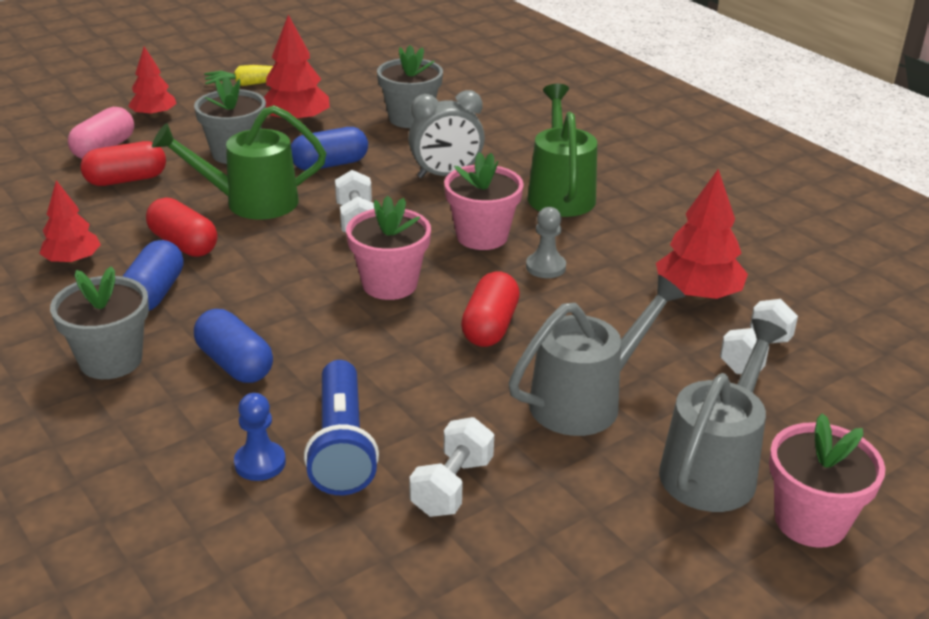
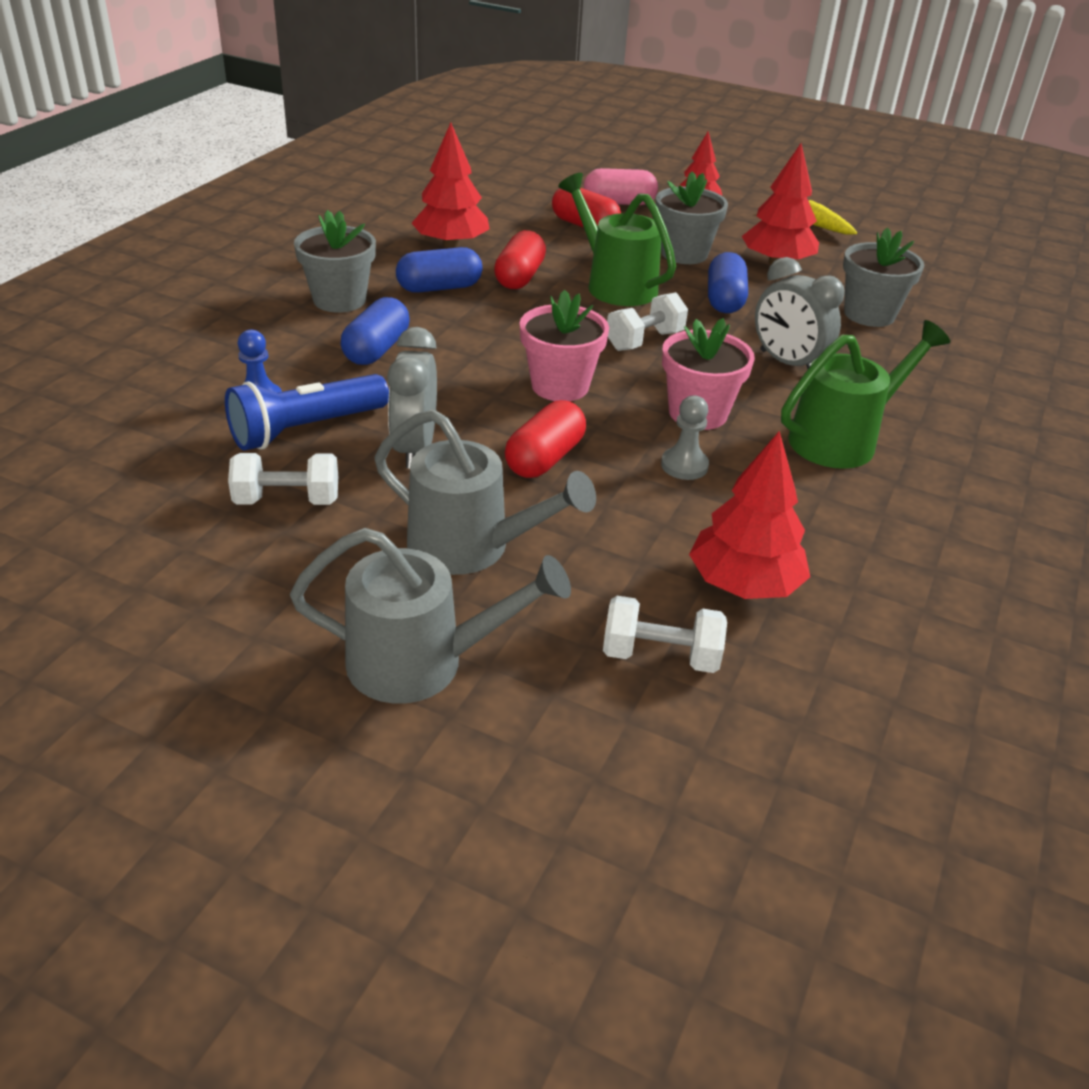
camera: 60 degrees right, 5 degrees up
(73, 260) = (451, 244): red tree -> red tree, size x1.51
(330, 164) = (724, 300): blue capsule -> blue capsule turned 60 degrees clockwise
(424, 389) = (414, 448): none -> grey clock
(490, 326) = (544, 458): red capsule -> red capsule turned 45 degrees counterclockwise
(810, 521) = (376, 759): pink flower pot -> none

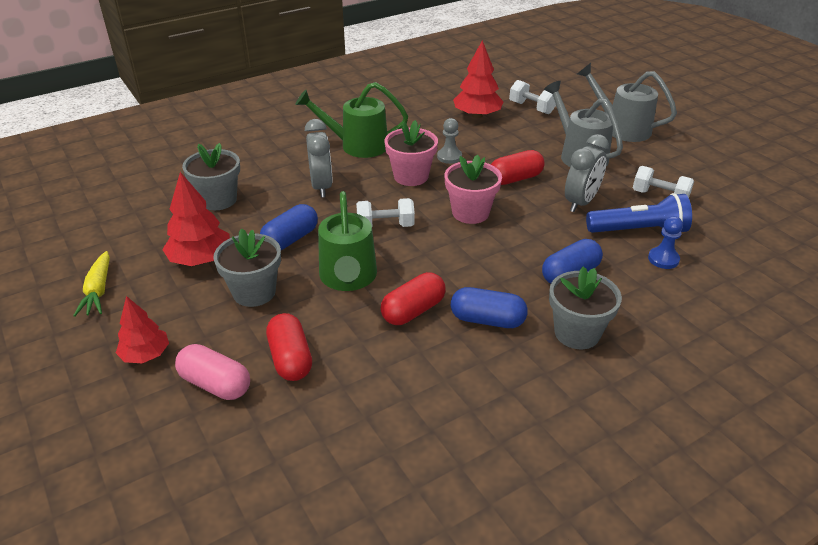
camera: 145 degrees left, 0 degrees up
(451, 244) = (437, 375): red tree -> none

